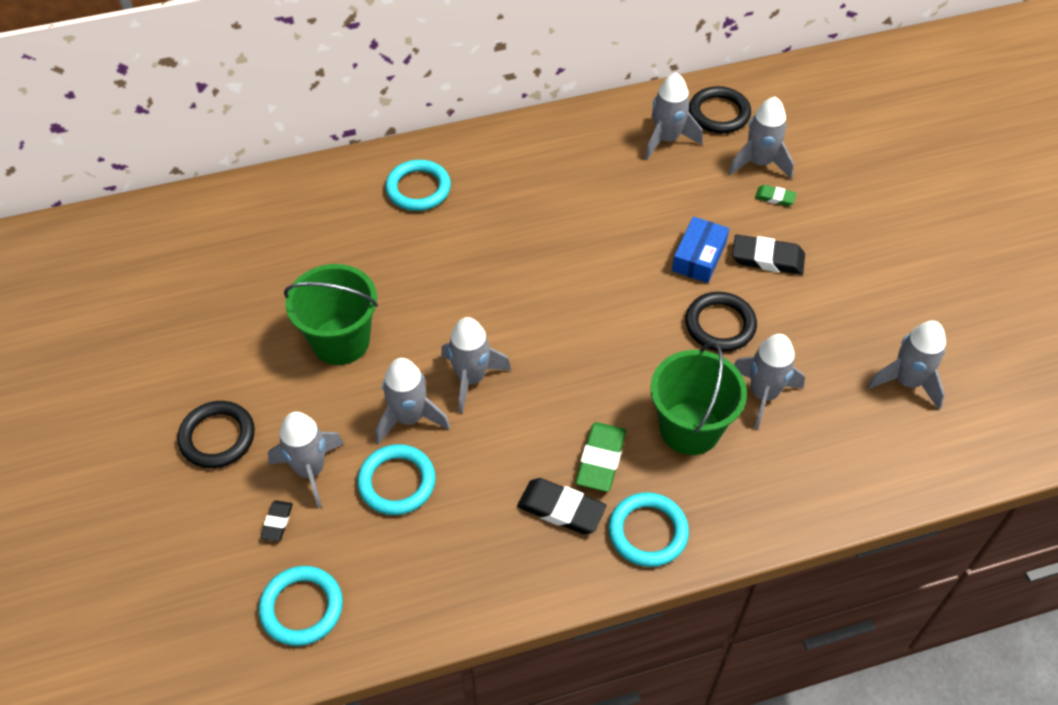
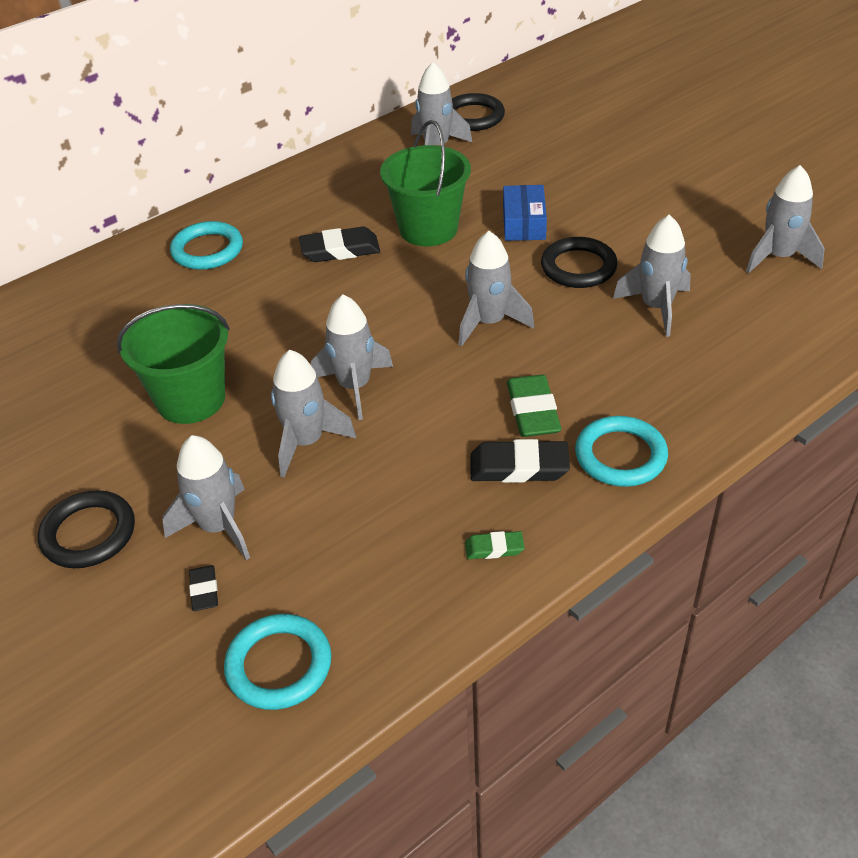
camera: 20 degrees left, 10 degrees down
(397, 482) = (325, 504): turquoise ring -> none
(690, 428) = (604, 356): green bucket -> green bucket (428, 229)
(759, 163) = (534, 141): grey rocket -> grey rocket (489, 322)
(767, 258) = (588, 206): black eraser -> black eraser (340, 250)
(775, 197) = (565, 161): green eraser -> green eraser (494, 548)

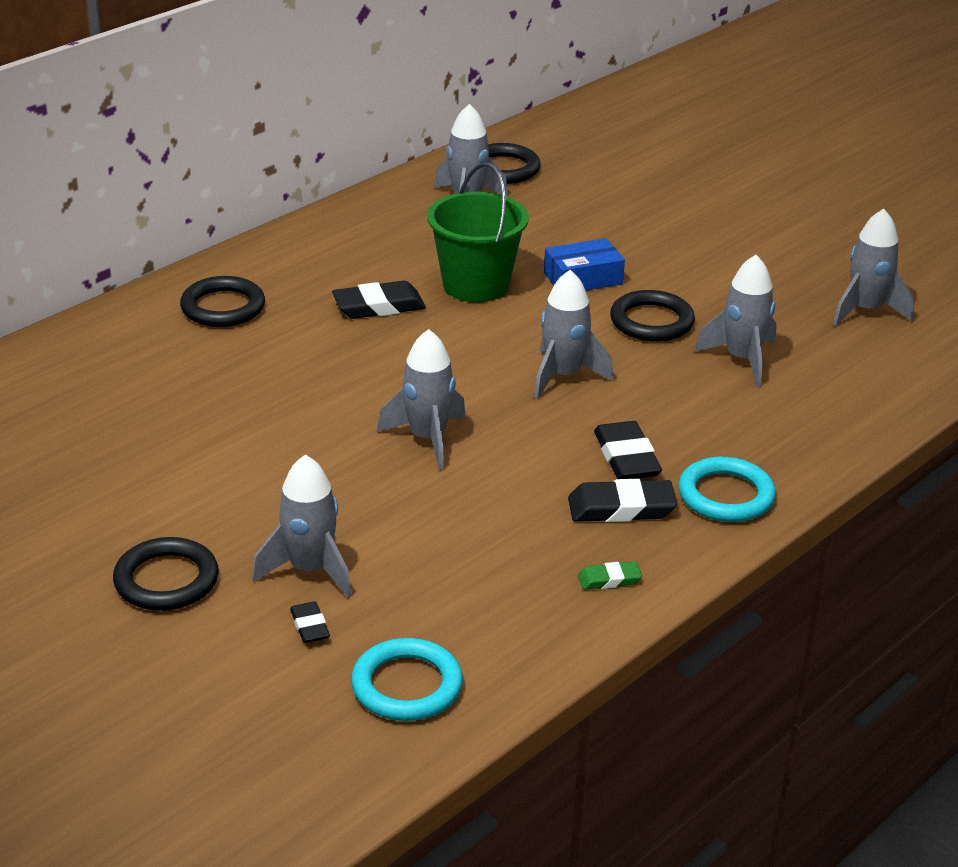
camera: 10 degrees left, 10 degrees down
(191, 399) = (245, 454): green bucket -> none
(207, 250) = (223, 307): turquoise ring -> black ring
(306, 442) = (387, 491): grey rocket -> none
(524, 223) = (583, 278): blue box -> blue box turned 75 degrees clockwise
(533, 411) = (626, 457): green eraser -> black eraser

